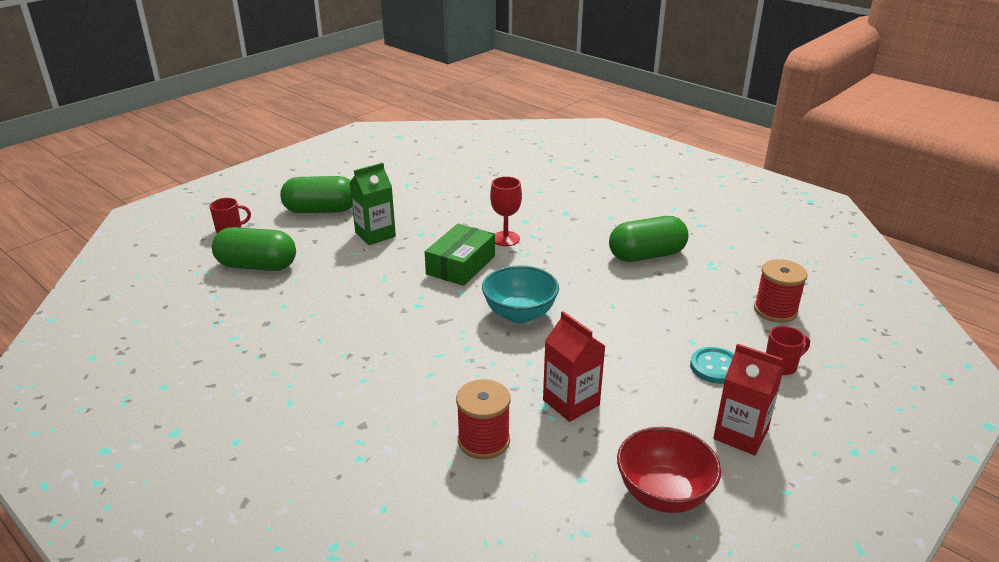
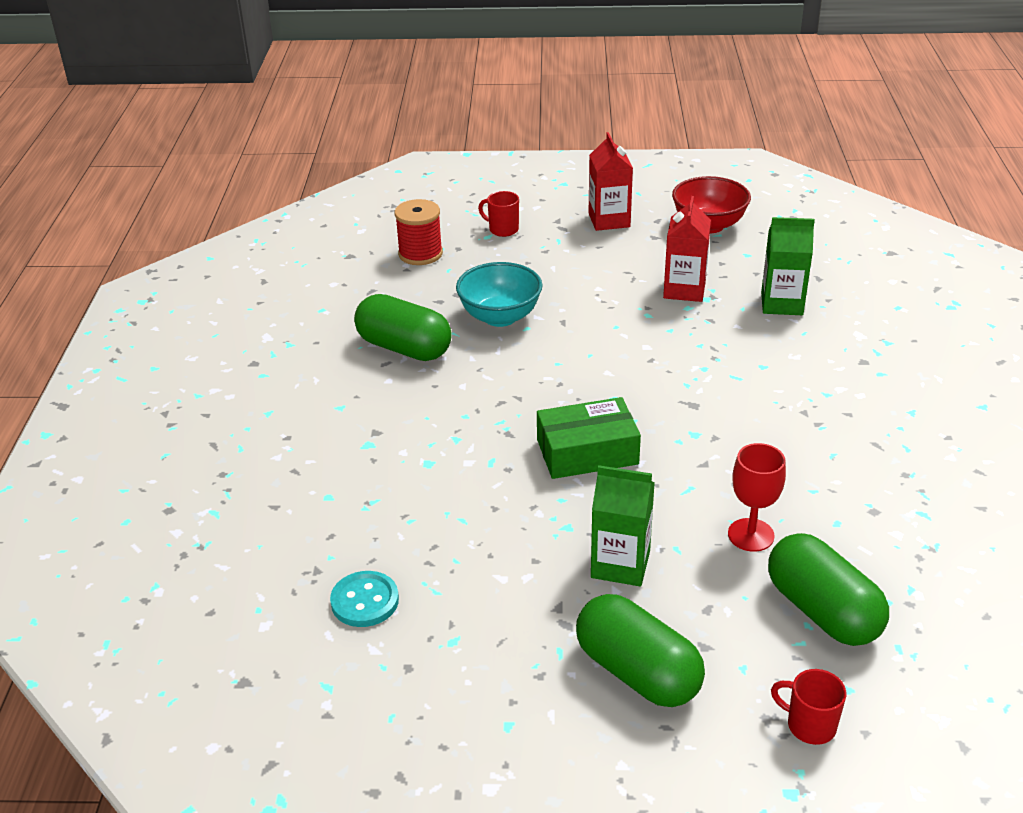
camera: 130 degrees left, 5 degrees up
(483, 441) = (781, 303): red spool -> green carton
(505, 239) = (489, 454): red goblet -> red goblet (751, 535)
(520, 314) = (614, 368): turquoise bowl -> turquoise bowl (500, 317)
(715, 367) = (545, 252): turquoise button -> turquoise button (365, 601)

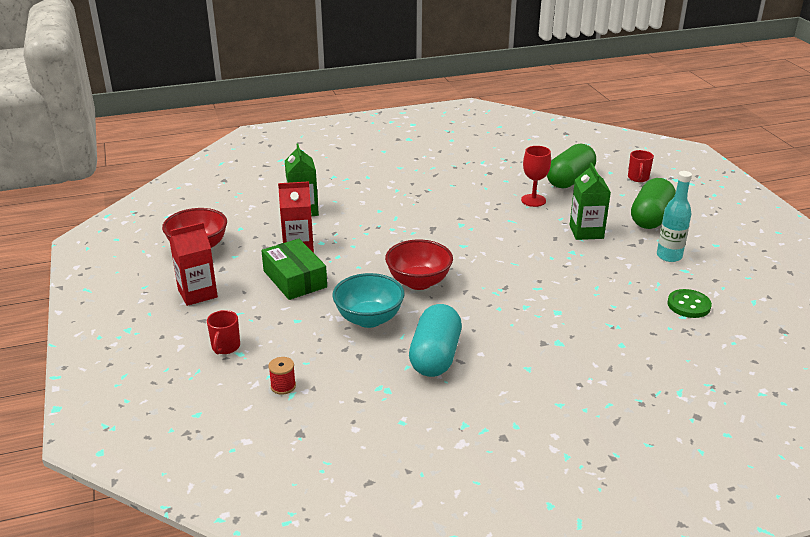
camera: 110 degrees left, 5 degrees down
(365, 601) = (688, 305): turquoise button -> green button
(404, 348) = (435, 356): green capsule -> turquoise capsule
(420, 254) = (283, 386): red spool -> red spool, size x0.57
(502, 639) = (669, 256): none -> turquoise bottle
(557, 365) = (418, 282): none -> red bowl
(587, 452) = (503, 256): green box -> green box (295, 279)

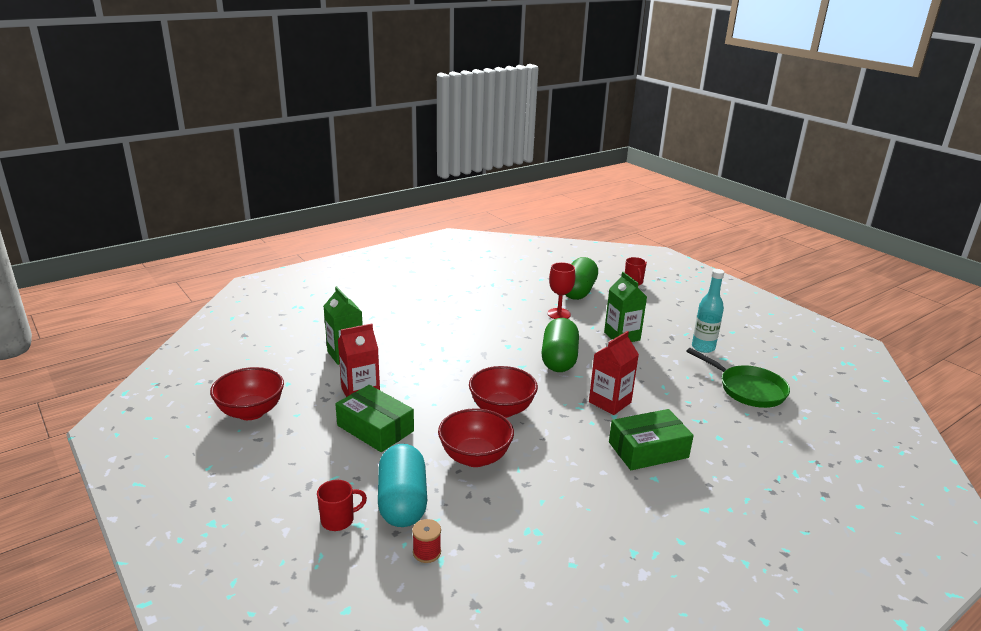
camera: 20 degrees left, 5 degrees down
(197, 293) = (275, 464): red carton -> red carton (610, 402)
(225, 347) = (338, 520): red mug -> red mug turned 105 degrees counterclockwise
(369, 319) = (475, 457): turquoise bowl -> red bowl
(435, 356) = (562, 484): turquoise capsule -> turquoise capsule (402, 502)
(539, 342) = (648, 450): none -> green box
(650, 218) = (666, 316): green capsule -> green capsule (559, 359)
(688, 305) = (748, 389): green button -> green pan

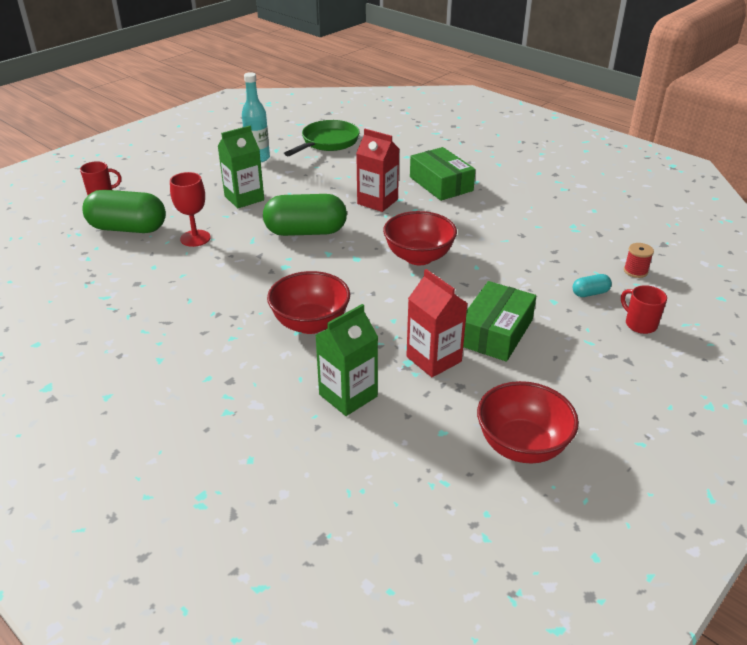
camera: 100 degrees left, 10 degrees up
(402, 502) = (590, 293): turquoise capsule -> turquoise capsule, size x0.44
(475, 457) = (503, 263): red bowl -> red bowl (310, 323)

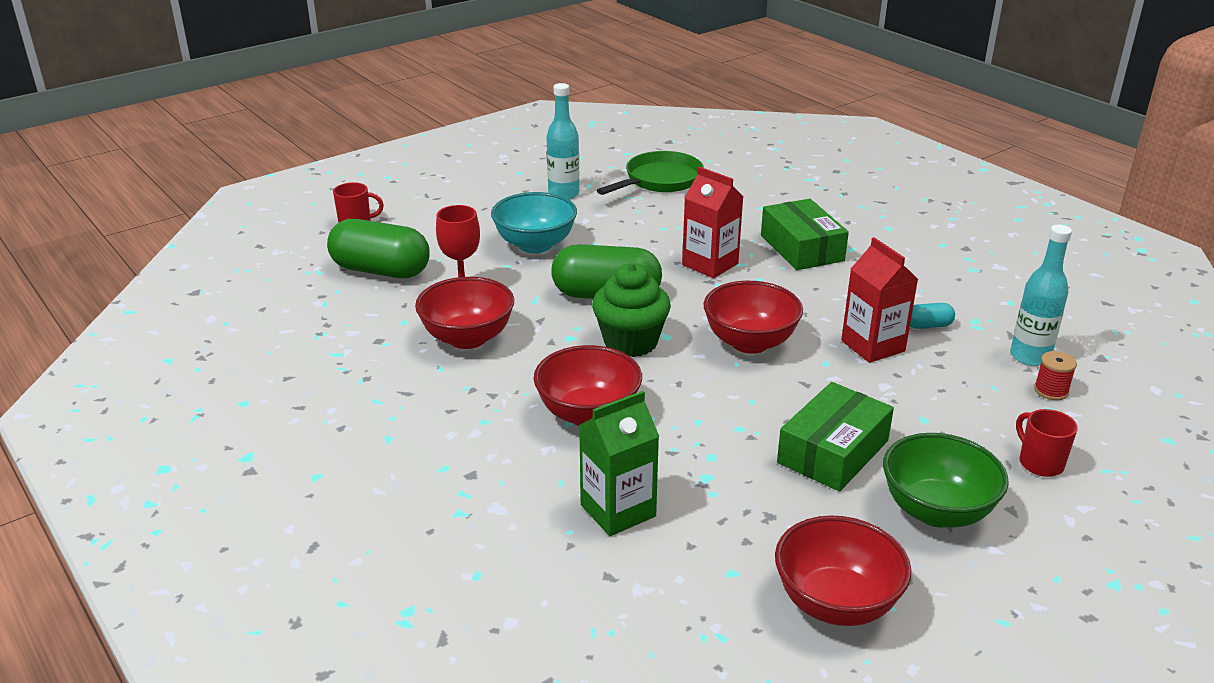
camera: 10 degrees right, 5 degrees down
(206, 274) = (467, 338): none -> red bowl
(244, 198) = (535, 245): green carton -> turquoise bowl
(331, 265) = (630, 342): none -> green cupcake
(434, 359) = (741, 477): red carton -> red carton (873, 346)
(577, 368) = (936, 511): none -> green bowl
(590, 293) = (978, 414): turquoise capsule -> turquoise capsule (928, 326)
(616, 248) = (1030, 357): none -> turquoise bottle

